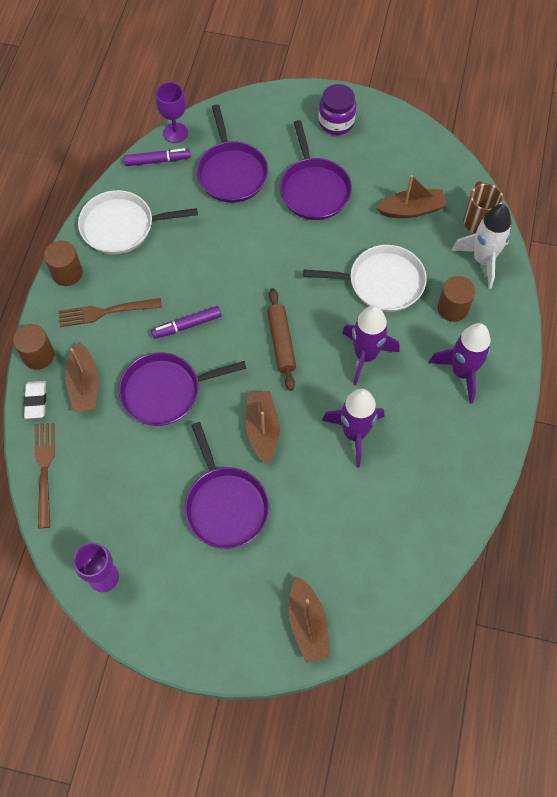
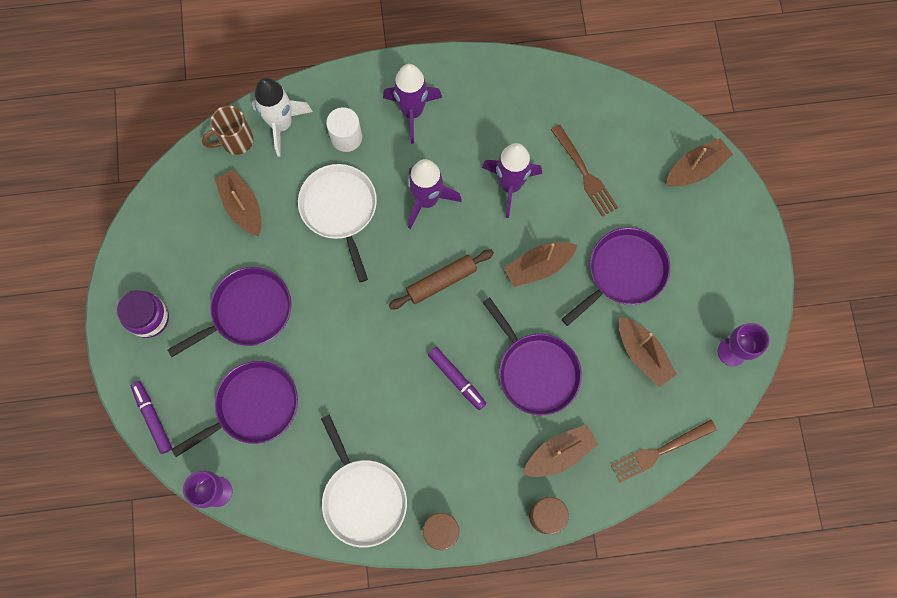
camera: 110 degrees left, 10 degrees up
(36, 401) = (595, 494): white eraser -> none
(106, 312) = (472, 468): brown fork -> brown fork (584, 173)
(139, 491) = (642, 354): none -> brown boat
(157, 160) = (263, 495): purple marker -> purple marker (153, 418)
(452, 308) = (346, 137): brown cylinder -> white cylinder

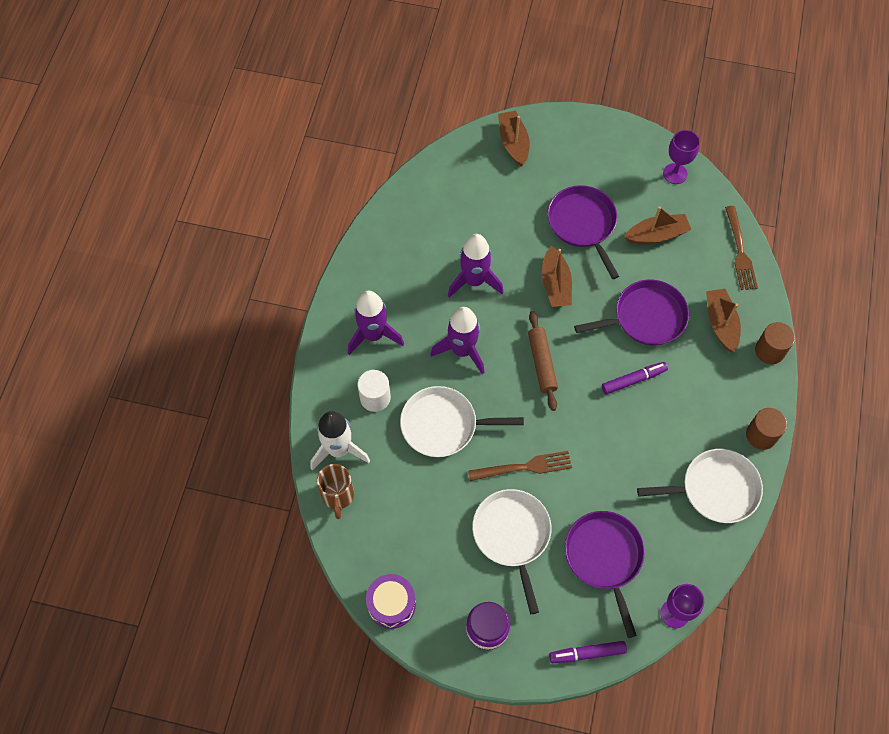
camera: 70 degrees left, 10 degrees down
(147, 225) = (391, 604): none -> purple drum
(242, 207) = (407, 509): brown boat -> none
(248, 311) = (512, 535): purple pan -> white pan
(584, 173) = (486, 222): brown fork -> brown fork (524, 467)

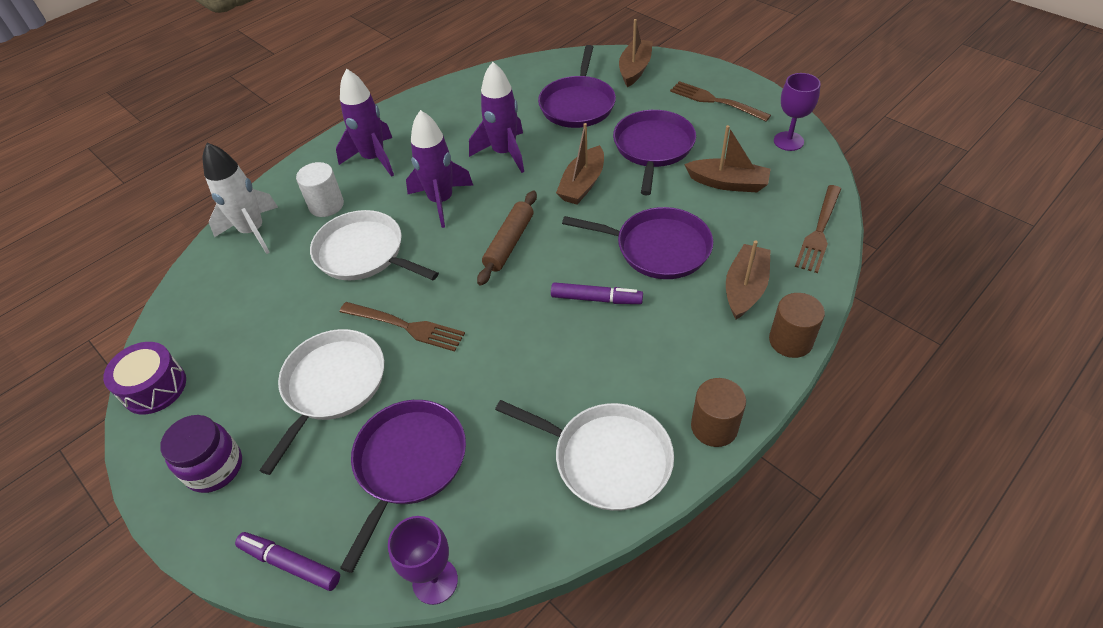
camera: 35 degrees right, 15 degrees down
(338, 496) = (212, 267): brown mug -> none
(495, 203) = (578, 104): none -> purple pan
(599, 153) = (715, 101): none -> brown fork

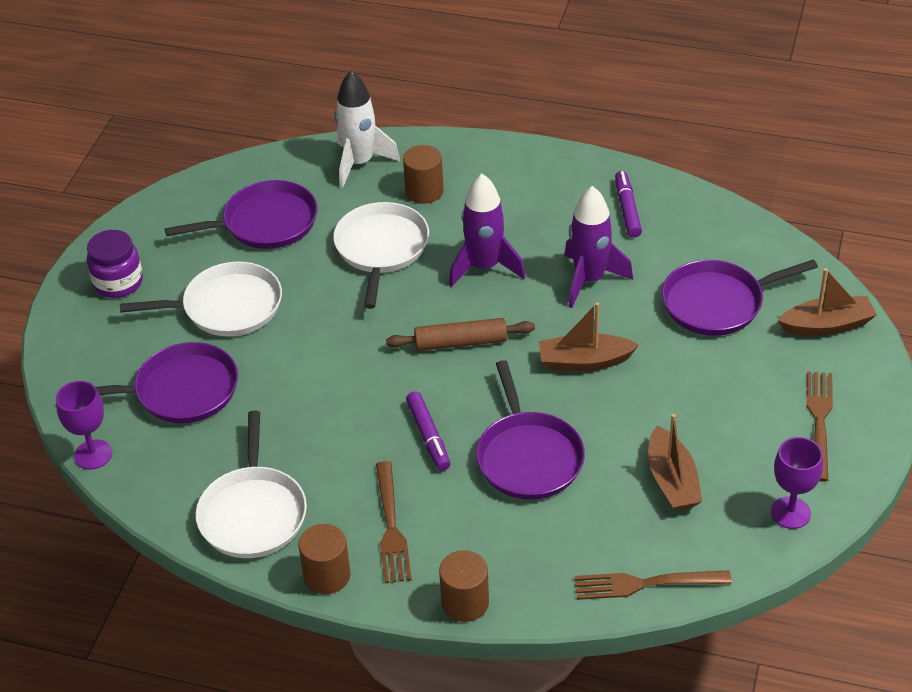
camera: 60 degrees right, 5 degrees down
(154, 387) = (166, 206): purple drum -> none
(290, 564) = (66, 368): purple marker -> purple marker (627, 209)
(326, 205) = (424, 191): white cylinder -> brown cylinder
(374, 158) = (510, 189): purple rocket -> none
(405, 326) = (315, 320): brown fork -> brown fork (391, 527)
(653, 148) = (687, 396): purple pan -> purple pan (265, 223)
(745, 288) = (515, 545): brown boat -> none

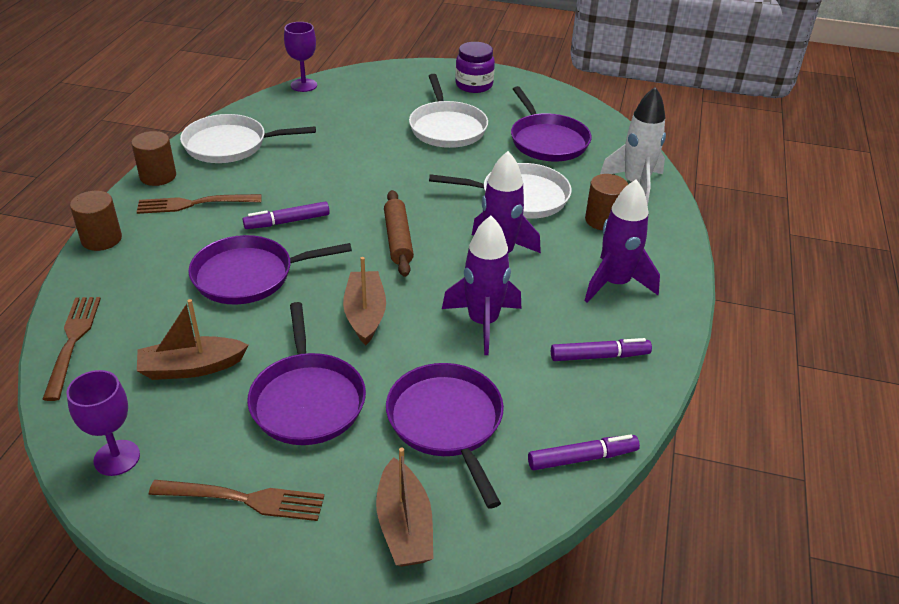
camera: 85 degrees right, 5 degrees down
(181, 391) = (359, 113): purple pan -> purple pan (307, 400)
(527, 192) = (615, 284): none -> purple rocket
(744, 227) = (582, 458): none -> purple marker

